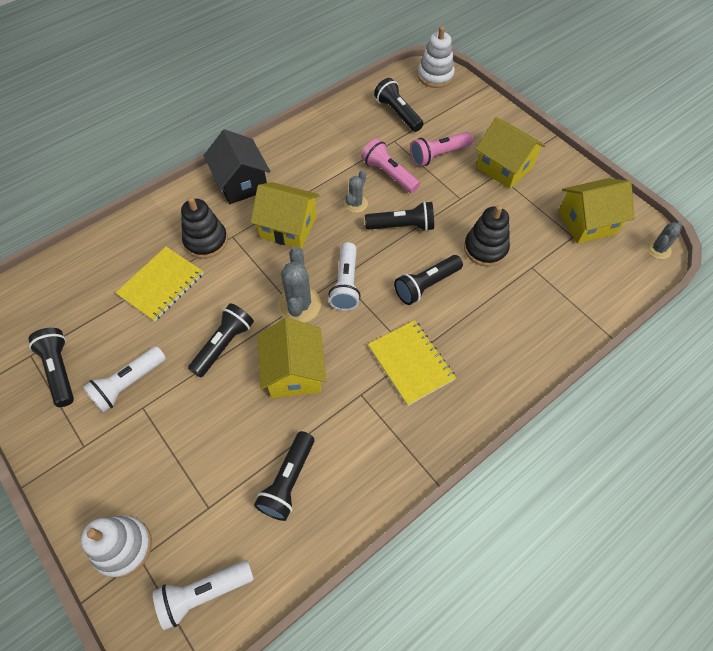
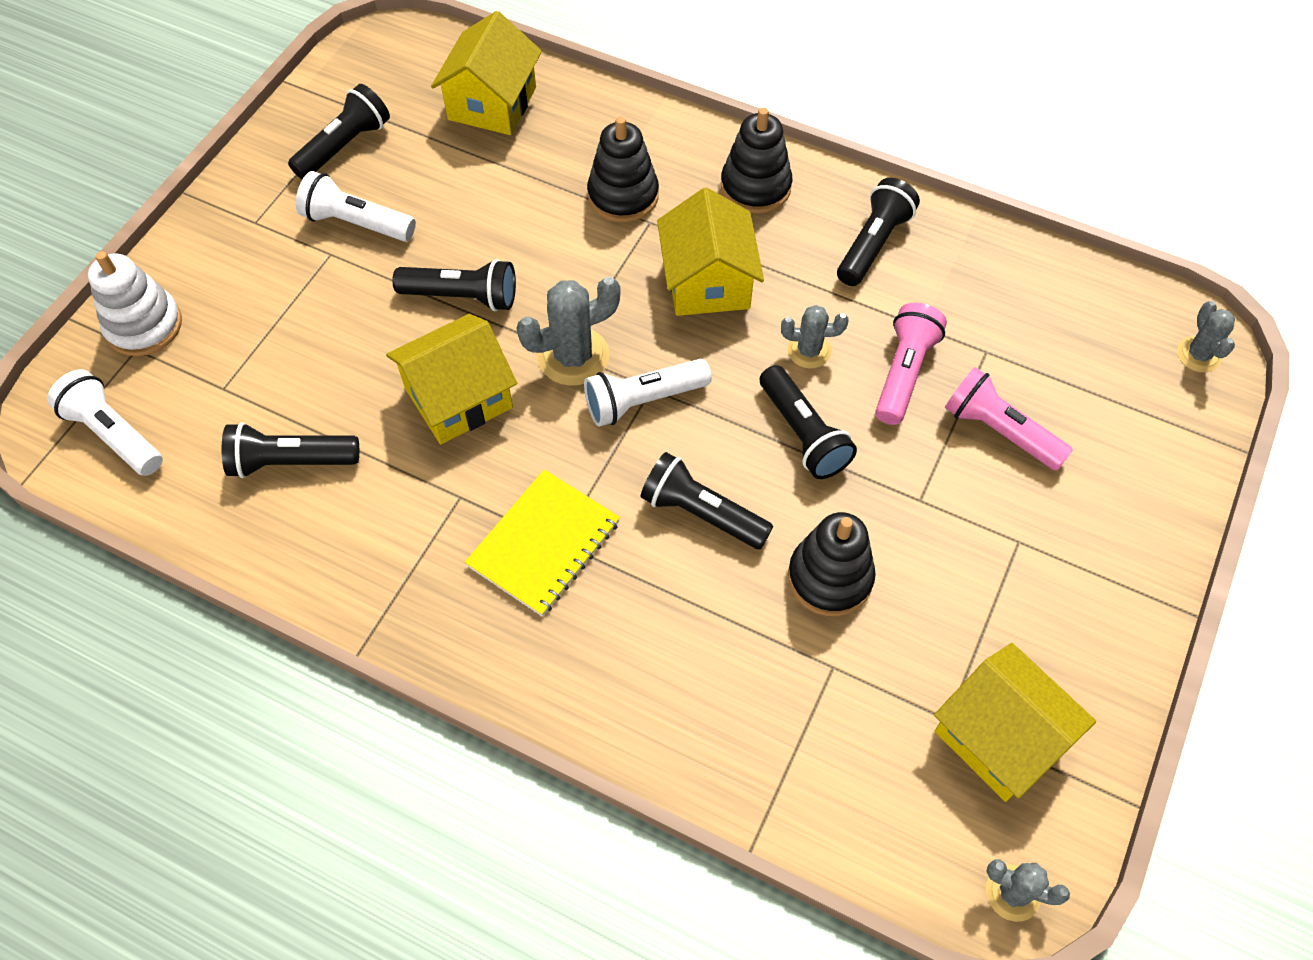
camera: 65 degrees right, 0 degrees up
(161, 284) = (522, 182): yellow notebook -> none
(241, 183) = (755, 187): black house -> black stacking toy
(397, 113) = (1056, 332): black flashlight -> black flashlight (873, 244)
(435, 76) = (1198, 355): white stacking toy -> grey cactus
(504, 167) = (1044, 548): yellow house -> yellow house (492, 103)

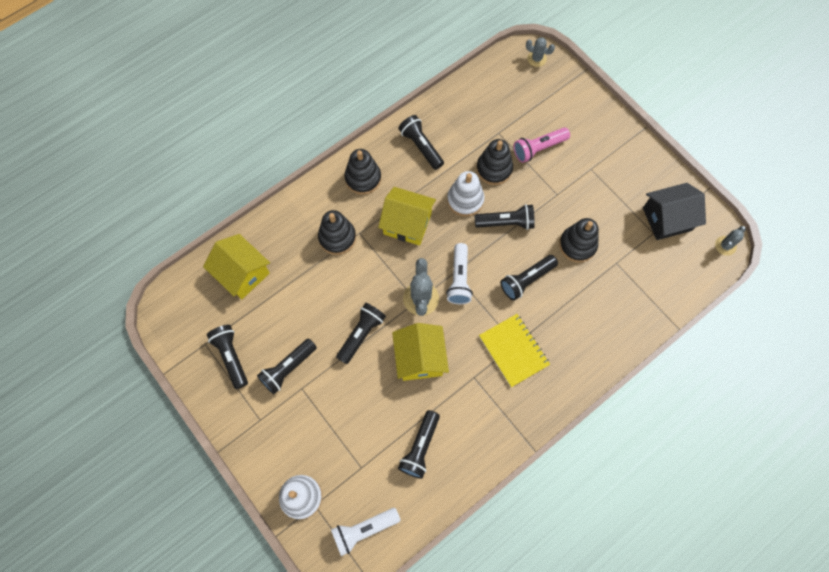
camera: 65 degrees left, 10 degrees up
(356, 223) = (288, 369): white flashlight -> black flashlight
(809, 351) = (465, 200): grey cactus -> white stacking toy
(904, 372) = (494, 169): pink flashlight -> black stacking toy
(999, 737) = (667, 219): yellow house -> black house

